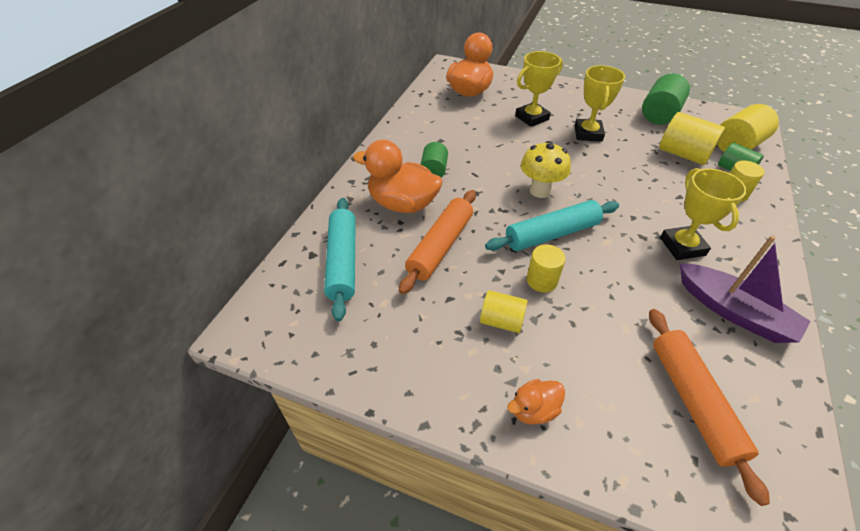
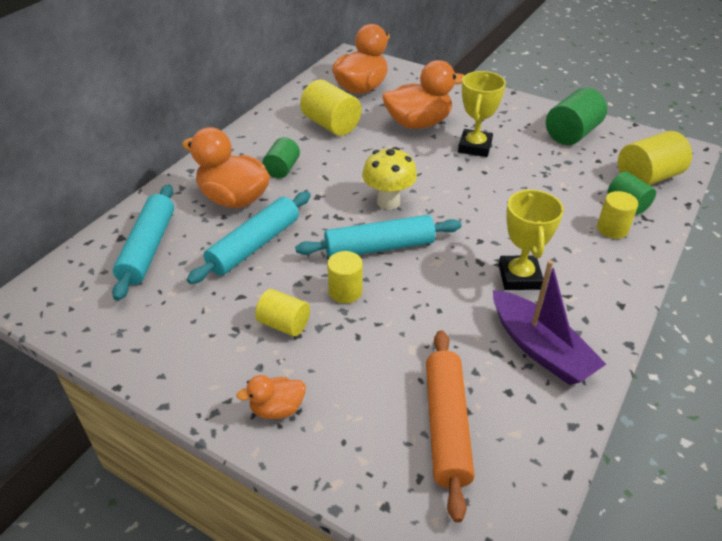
camera: 10 degrees right, 5 degrees down
(440, 246) = (254, 245): orange rolling pin -> turquoise rolling pin
(531, 118) = (418, 123): yellow trophy -> orange duck
(683, 154) = (575, 180): yellow cylinder -> yellow cylinder (331, 125)

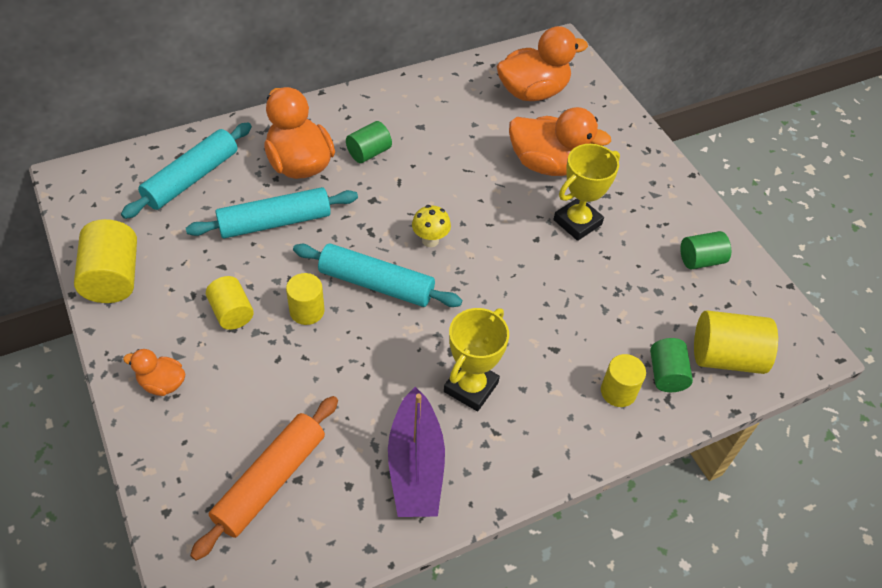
camera: 30 degrees right, 10 degrees up
(331, 125) = (459, 124): yellow cylinder -> yellow cylinder (113, 278)
(388, 202) = (430, 240): yellow mushroom -> yellow mushroom, size x0.66
(571, 134) = (700, 260): green cylinder -> green cylinder, size x0.63

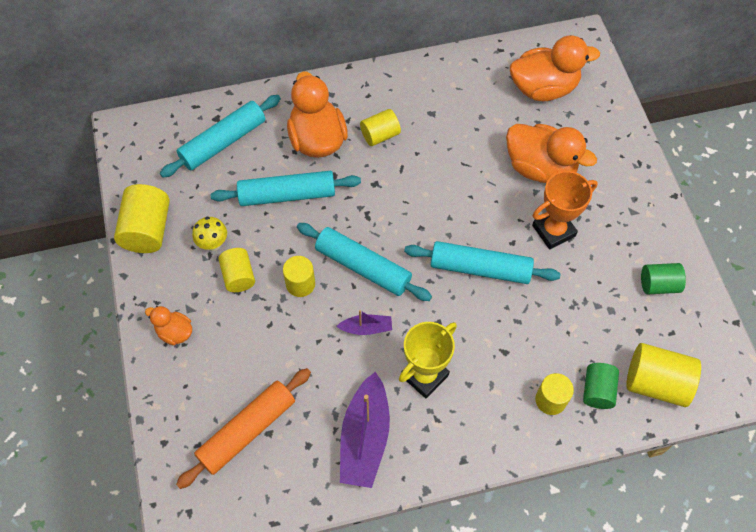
camera: 15 degrees right, 10 degrees up
(369, 152) = (380, 135): green cylinder -> yellow cylinder
(393, 347) = (366, 328): none -> purple boat
(430, 240) = (417, 231): yellow mushroom -> yellow mushroom (213, 244)
(507, 269) = (480, 268): none -> turquoise rolling pin
(577, 222) = (553, 231): yellow trophy -> orange trophy

